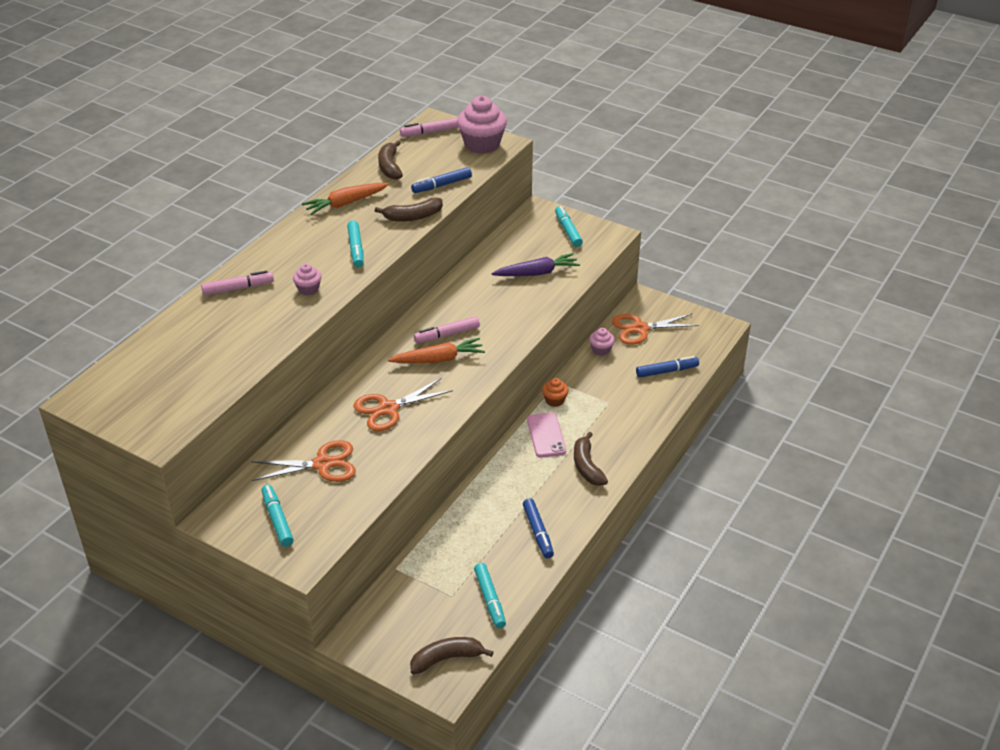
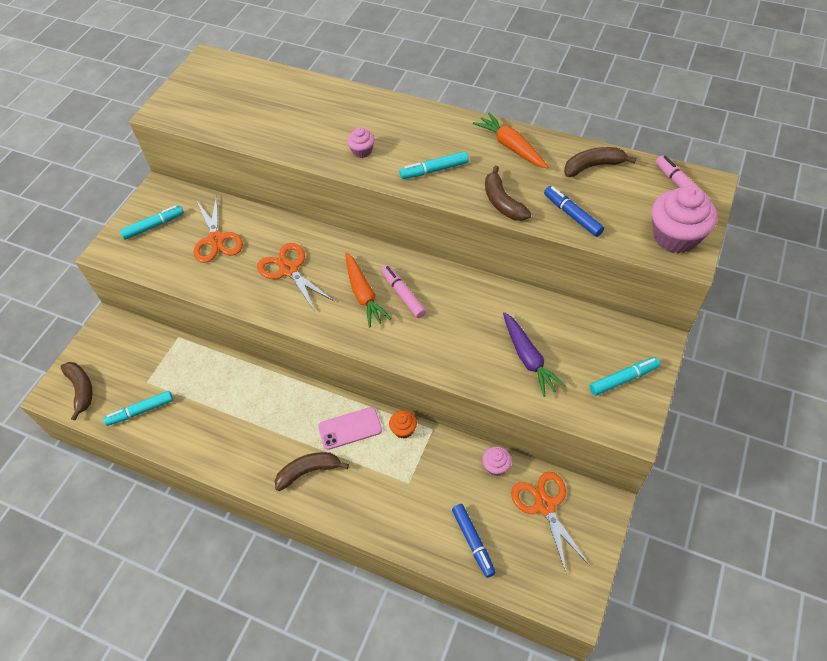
camera: 85 degrees right, 15 degrees up
(238, 288) = (356, 107): pink marker -> none
(538, 532) = (218, 438): blue marker -> none

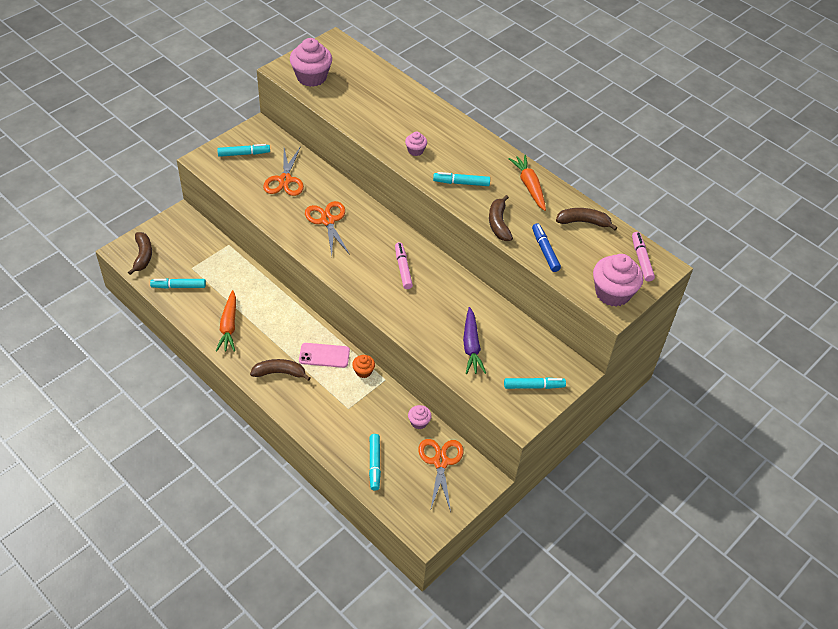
camera: 15 degrees right, 5 degrees down
(199, 108) = (311, 77): none -> pink cupcake
(363, 294) = (374, 258): orange carrot -> orange carrot (229, 326)
(473, 542) = (374, 464): blue marker -> turquoise marker

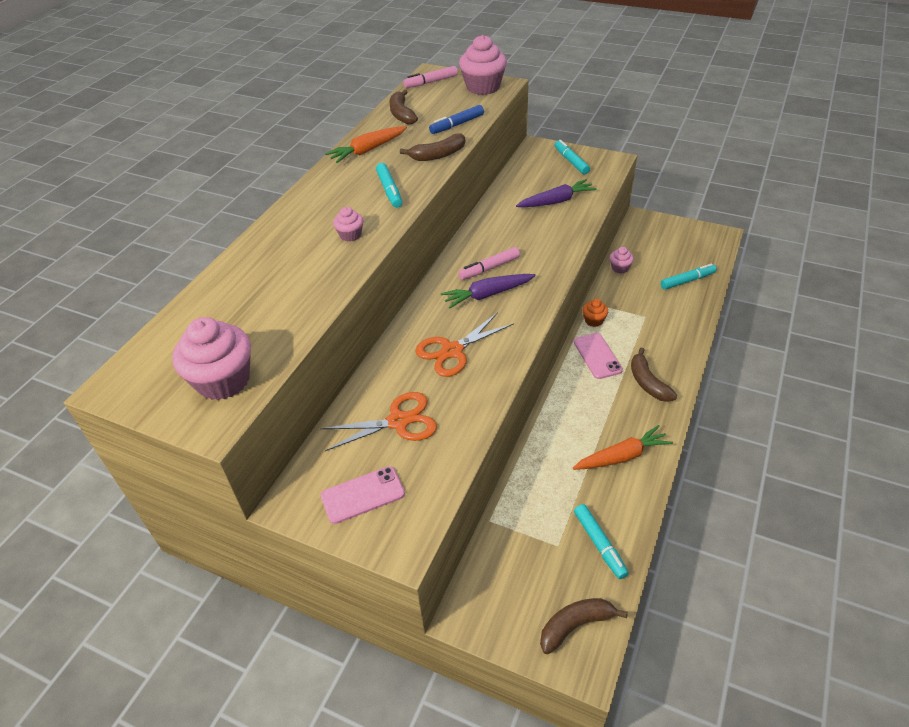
camera: 105 degrees left, 5 degrees down
(244, 154) = (363, 495): turquoise marker -> pink phone
(373, 257) = (488, 295): none -> purple carrot
(440, 462) = (648, 245): orange scissors -> none

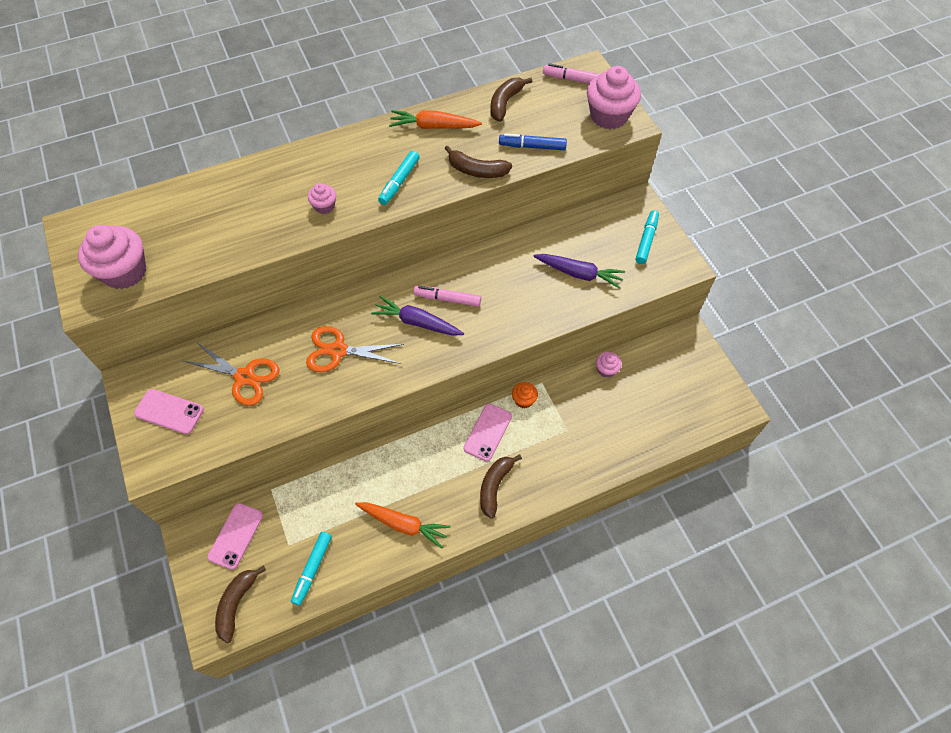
camera: 40 degrees right, 15 degrees up
(506, 578) = (236, 536): none -> pink phone
(575, 625) = (237, 604): brown banana -> brown banana turned 90 degrees counterclockwise
(687, 281) = (646, 427): turquoise marker -> none

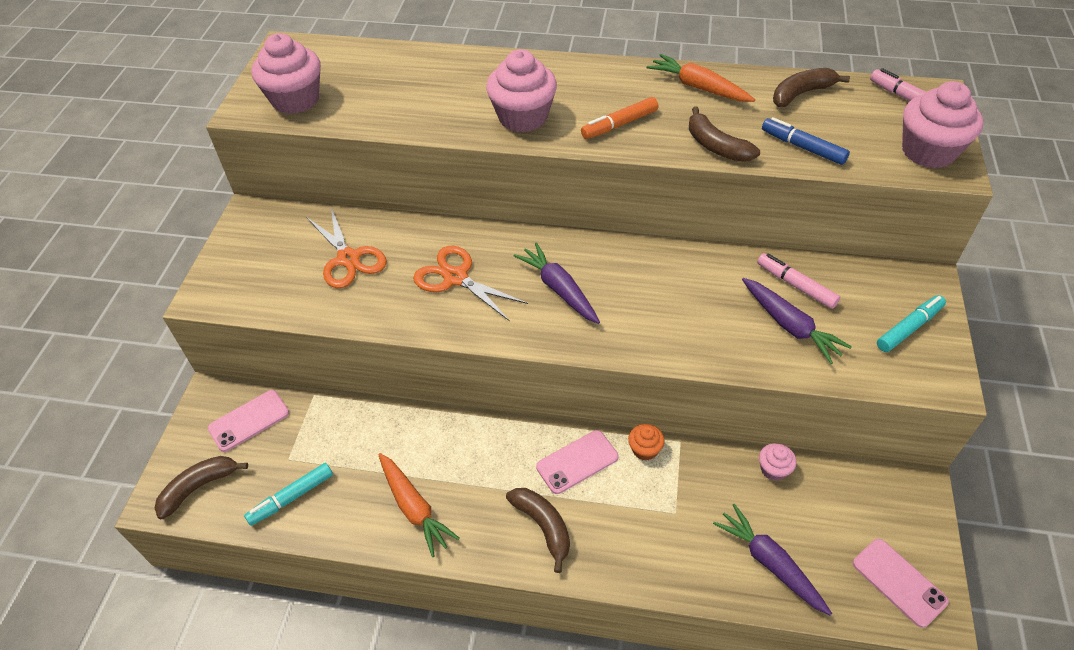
camera: 35 degrees right, 10 degrees down
(169, 411) = (259, 256): pink phone -> pink phone (899, 582)
(324, 206) = (523, 117): pink cupcake -> pink cupcake, size x2.02
(399, 182) = (619, 124): turquoise marker -> orange marker
(447, 299) = (610, 281): pink marker -> pink marker (796, 285)
(495, 486) = (543, 526): brown banana -> brown banana turned 90 degrees clockwise
(638, 429) = (770, 563): none -> purple carrot

